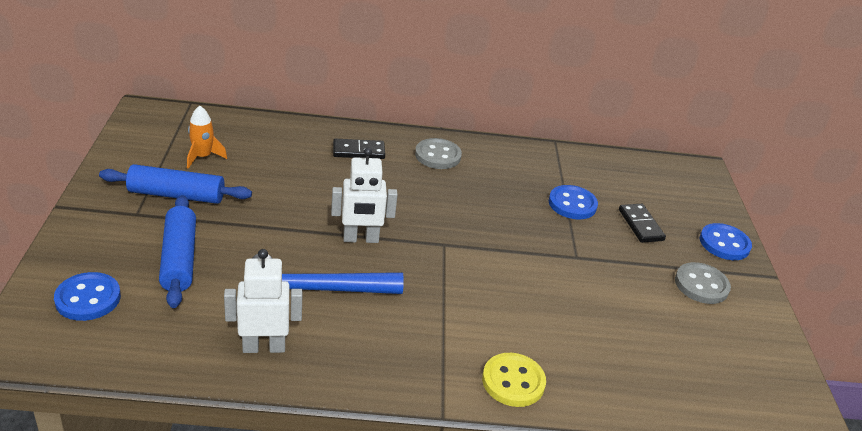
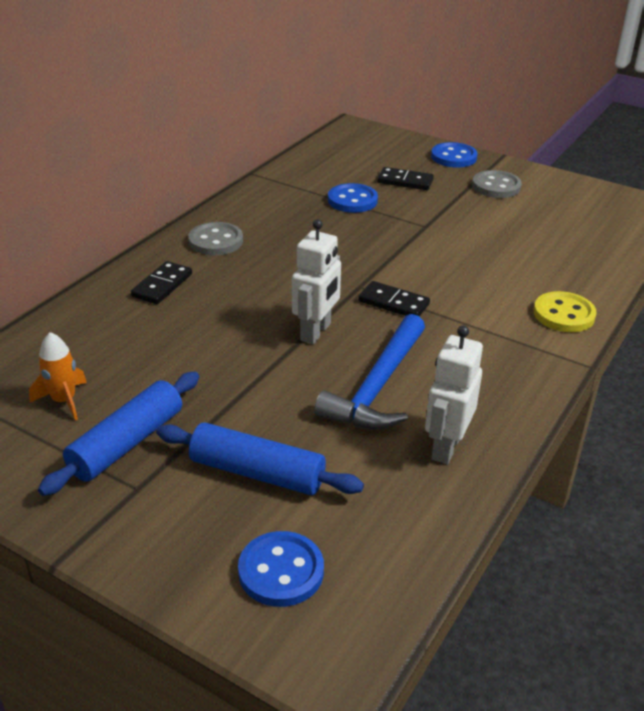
camera: 55 degrees left, 0 degrees up
(436, 269) = (393, 303): none -> black domino

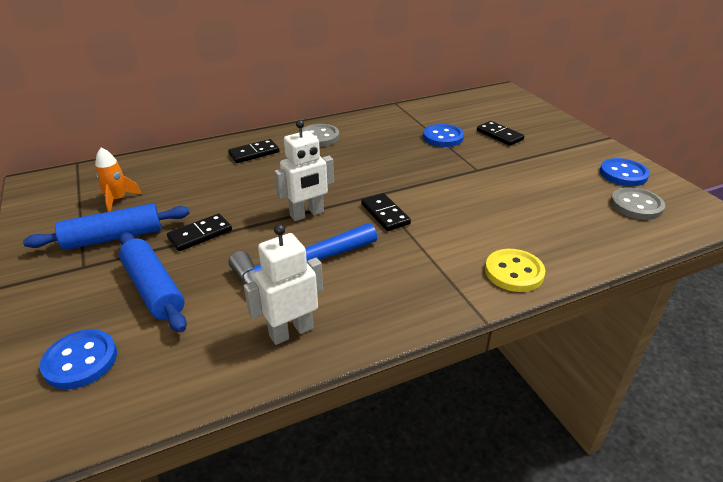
camera: 35 degrees right, 0 degrees up
(228, 398) = (200, 234): none -> black domino
(453, 157) = (561, 128): blue button -> blue button (623, 174)
(496, 186) = (572, 158): grey button -> grey button (636, 205)

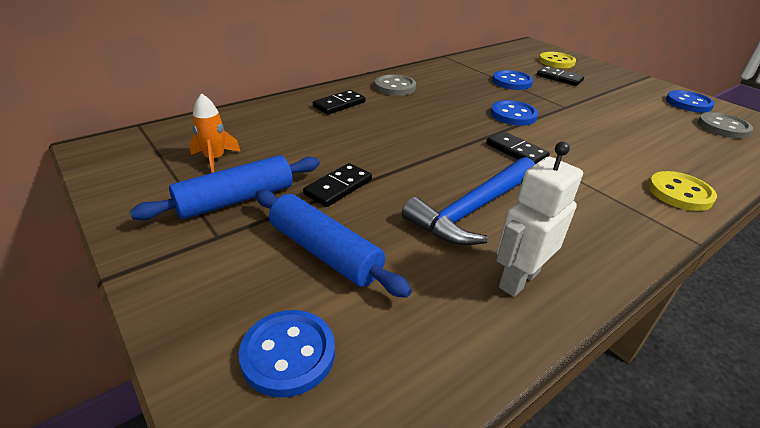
camera: 15 degrees left, 0 degrees up
(307, 214) = (439, 157): white robot -> none
(413, 175) = (513, 115): none -> blue button
(513, 115) = (556, 62): none -> yellow button

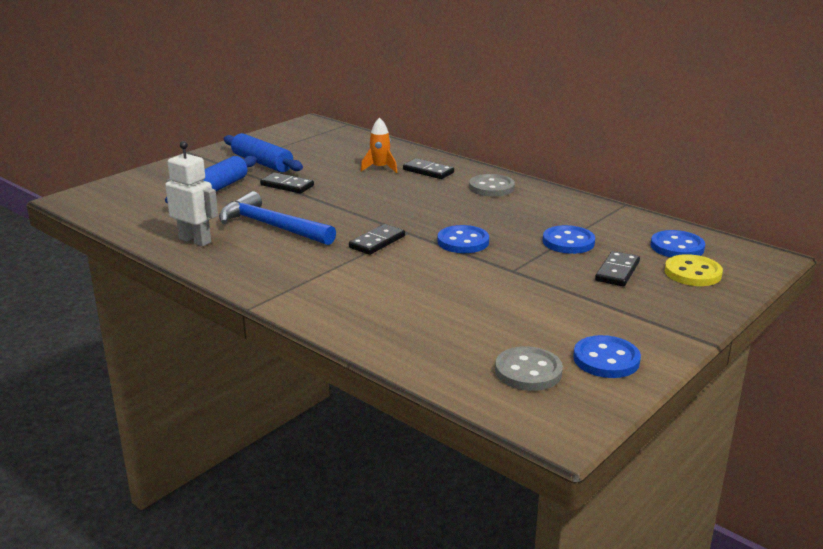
camera: 80 degrees right, 10 degrees down
(215, 159) = (309, 150): orange rocket -> orange rocket (380, 168)
(288, 354) = (137, 192): blue button -> blue button (677, 247)
(679, 193) = (329, 312): yellow button -> none

